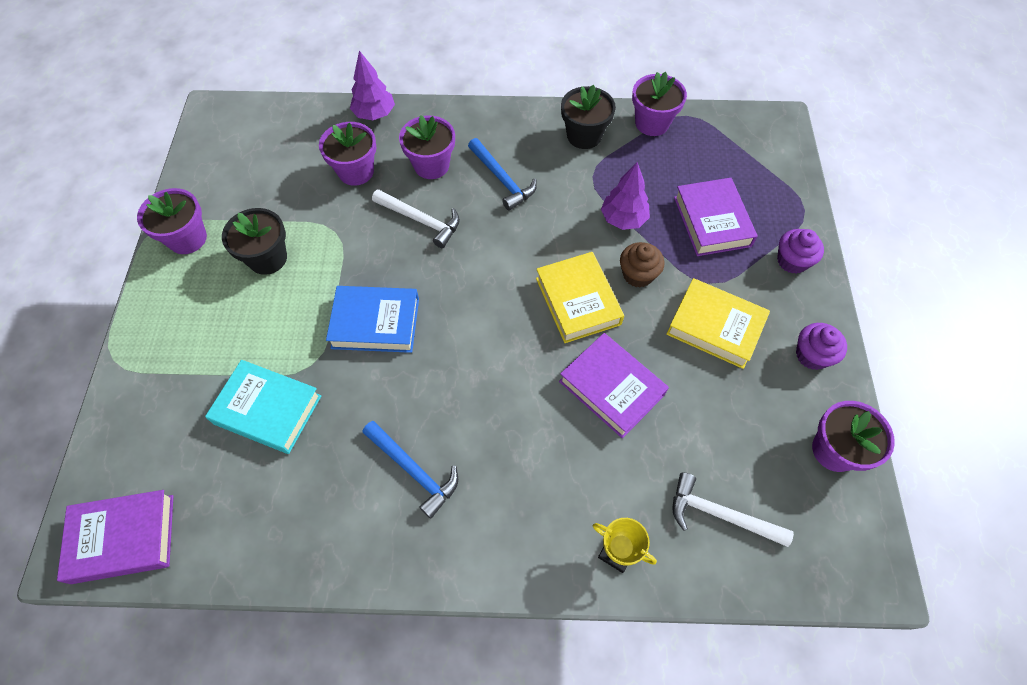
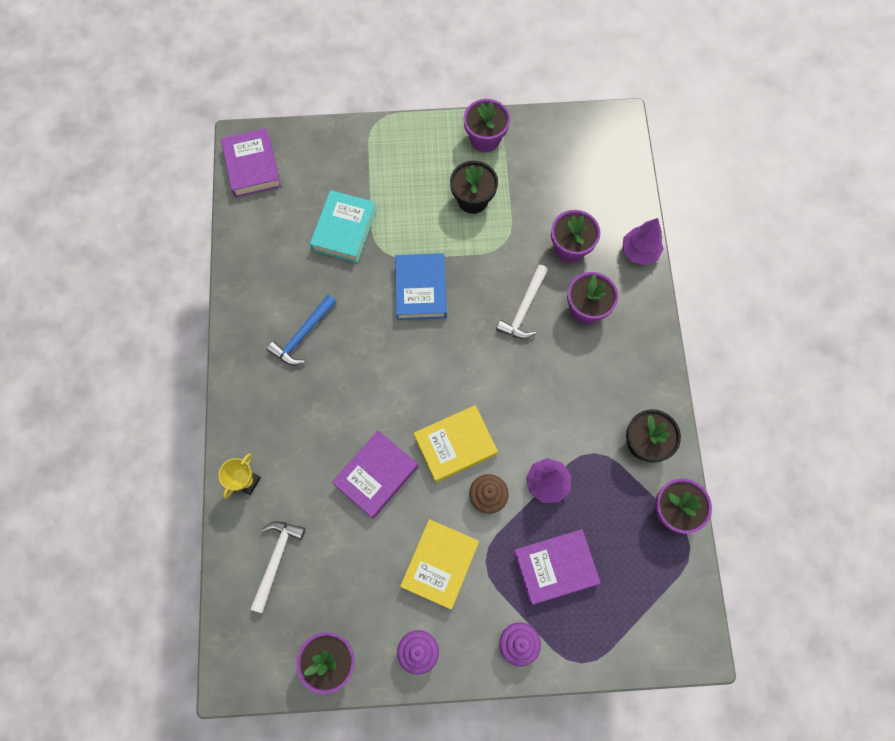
camera: 85 degrees right, 10 degrees up
(502, 179) = (578, 371): blue hammer -> none

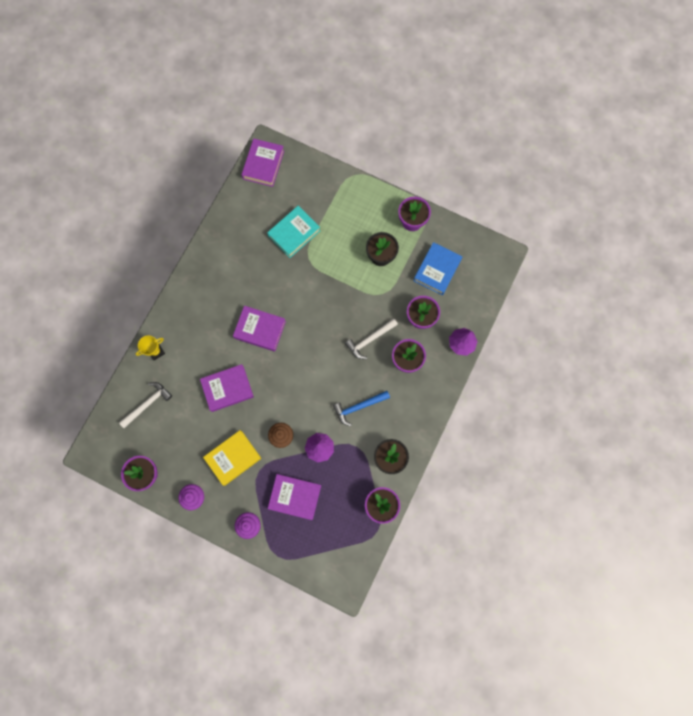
camera: 30 degrees right, 5 degrees up
(303, 335) = (234, 284): blue hammer -> blue hammer (358, 407)
(373, 374) = (260, 330): none -> purple book
(421, 289) = (317, 294): blue book -> blue book (437, 270)
(455, 445) = (281, 397): yellow book -> none

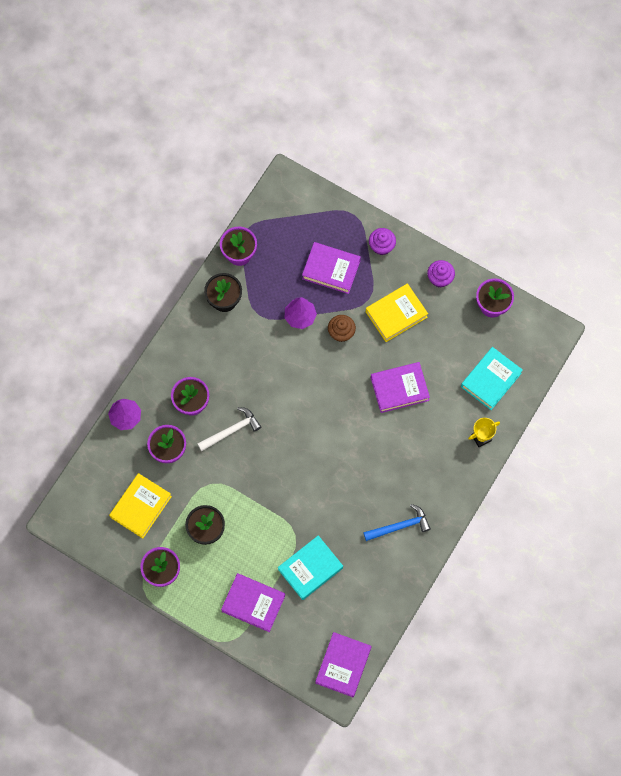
camera: 175 degrees left, 5 degrees down
(147, 404) = (491, 380): white hammer -> turquoise book
(260, 330) = (359, 453): purple book -> purple book (253, 603)
(358, 407) = (252, 356): blue hammer -> blue hammer (400, 526)
(437, 270) = (141, 507): blue book -> yellow book

